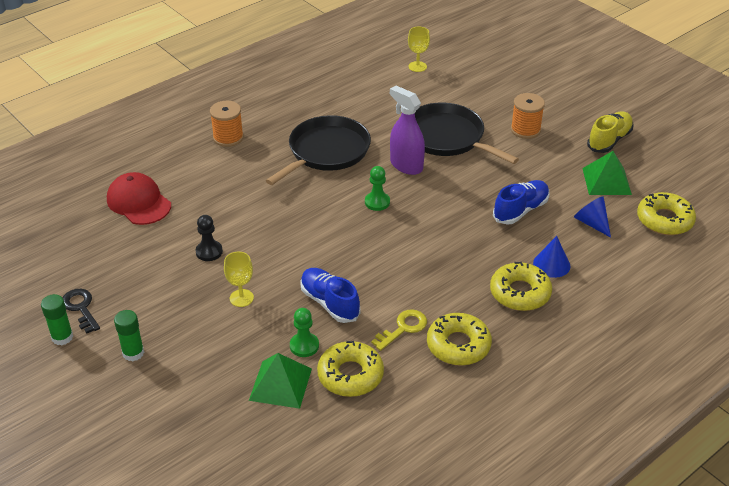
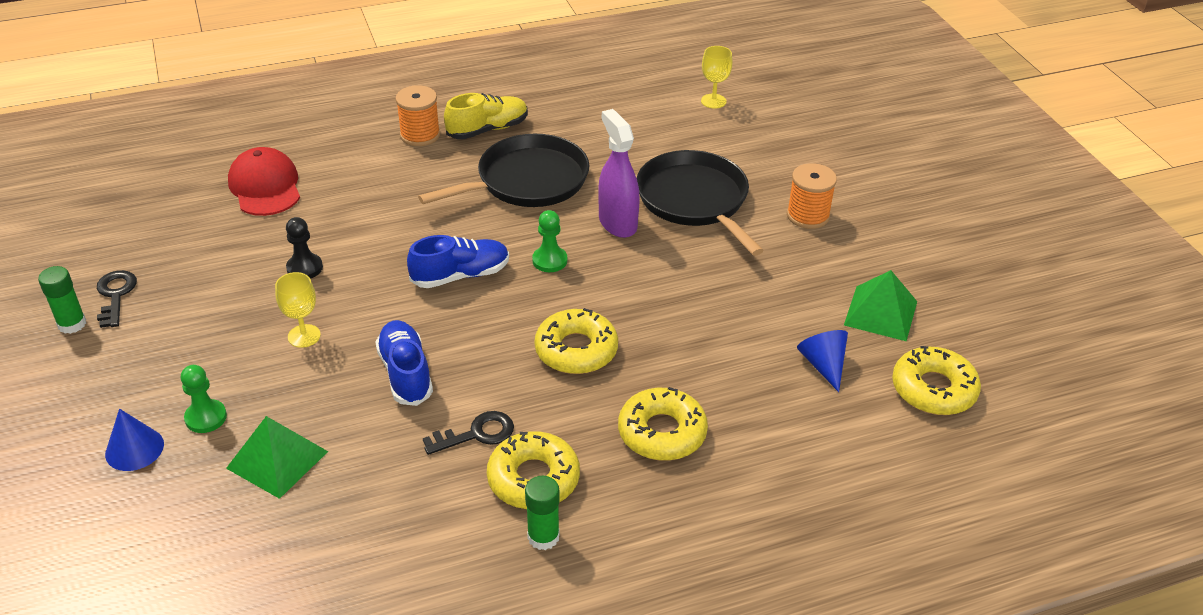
camera: 20 degrees right, 0 degrees up
(133, 353) = (135, 367): green glue stick -> green glue stick (543, 537)
(304, 346) = (338, 419): green pawn -> green pawn (206, 417)
(350, 375) = (370, 475): yellow donut -> yellow donut (576, 350)
(403, 328) = (476, 434): yellow key -> black key
(520, 210) = (733, 321): blue shoe -> blue shoe (460, 275)
(551, 264) = (730, 406): blue cone -> blue cone (134, 449)
(609, 140) = (919, 258): yellow shoe -> yellow shoe (487, 129)

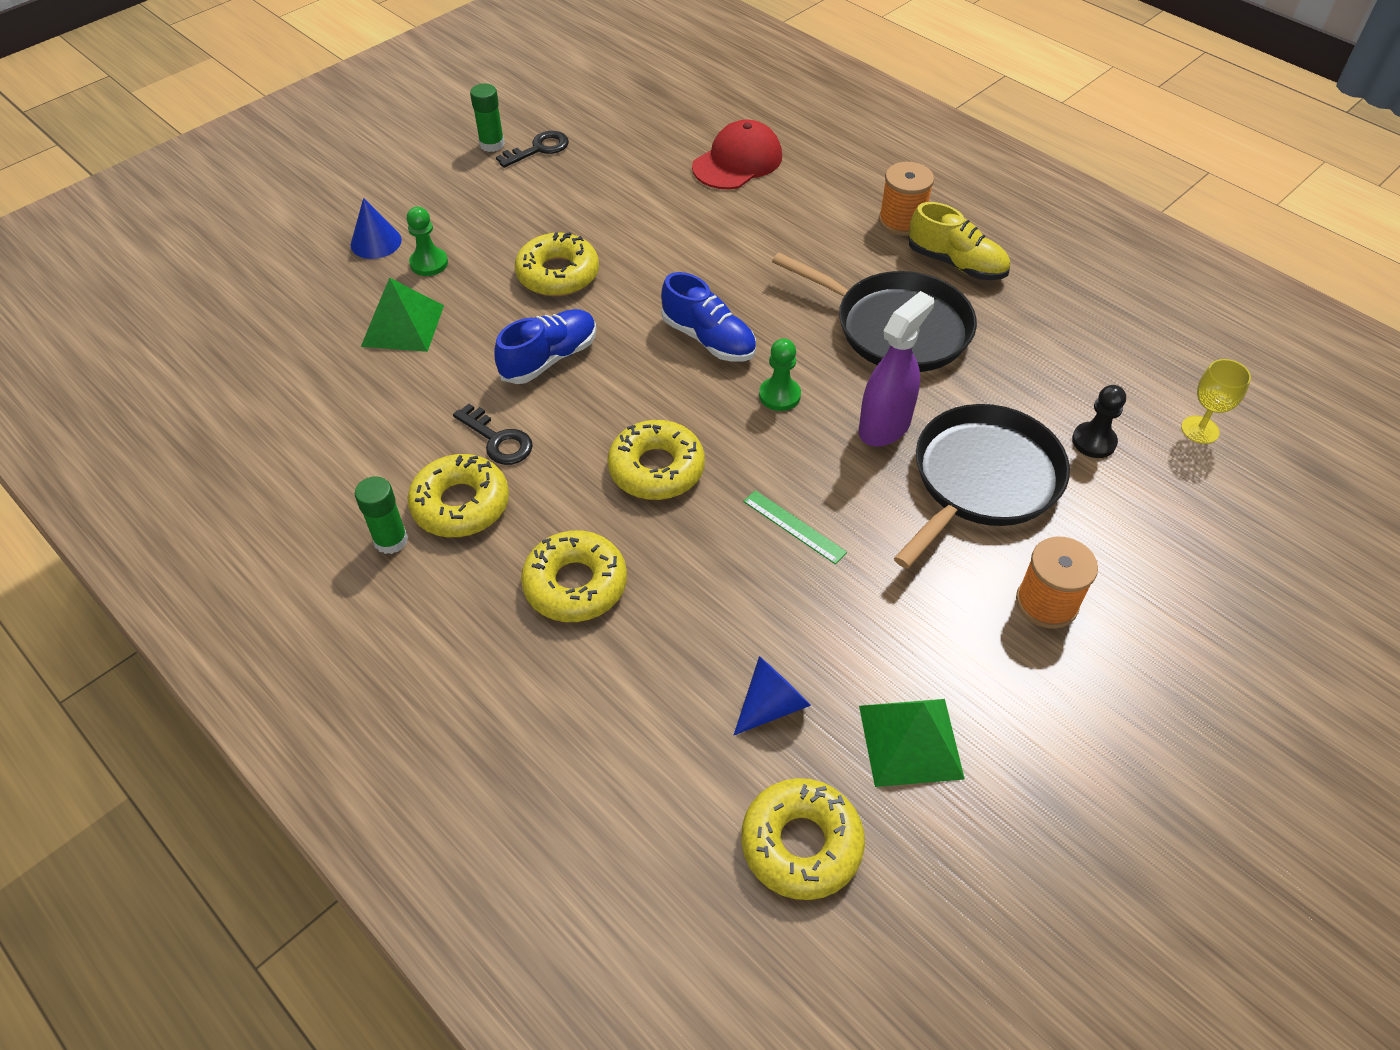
camera: 65 degrees right, 10 degrees up
(304, 268) = (646, 235): black pawn -> black pawn (1093, 441)
(304, 336) = (558, 274): yellow goblet -> yellow donut
(679, 299) = (794, 527): none -> green ruler

